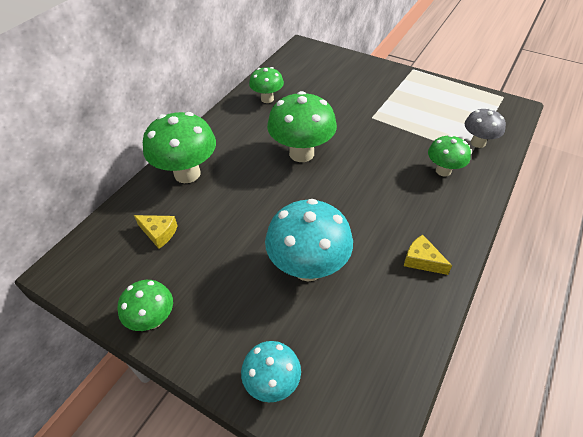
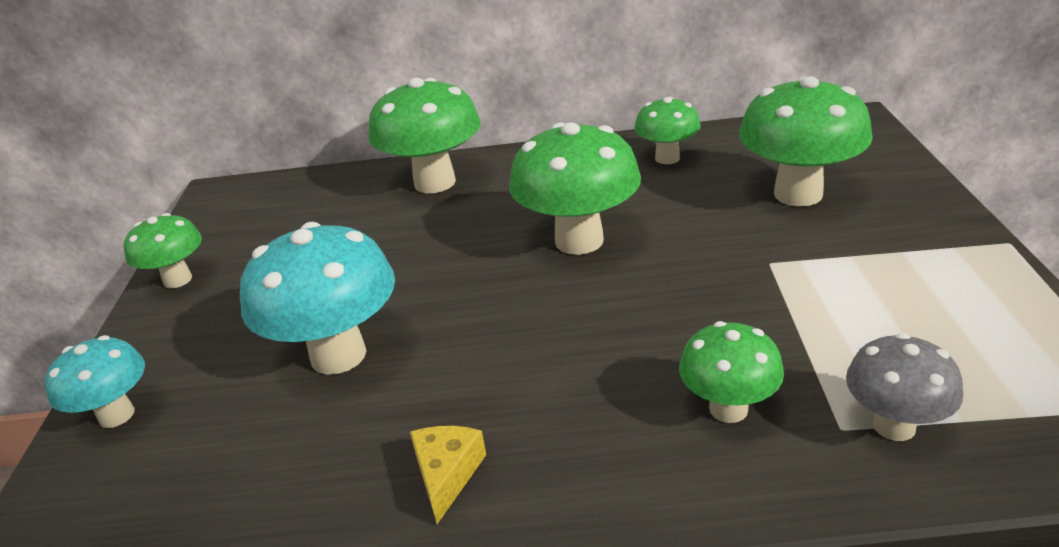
camera: 60 degrees right, 15 degrees down
(159, 233) = (314, 217): yellow cheese -> none
(336, 87) = (798, 194): none -> green mushroom

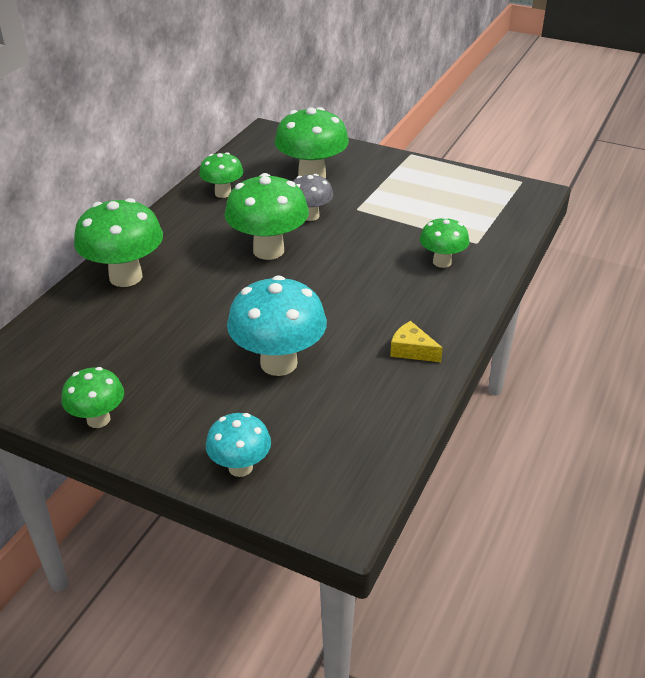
camera: 65 degrees left, 5 degrees up
(894, 426) = (486, 231): grey mushroom -> grey mushroom (310, 216)

